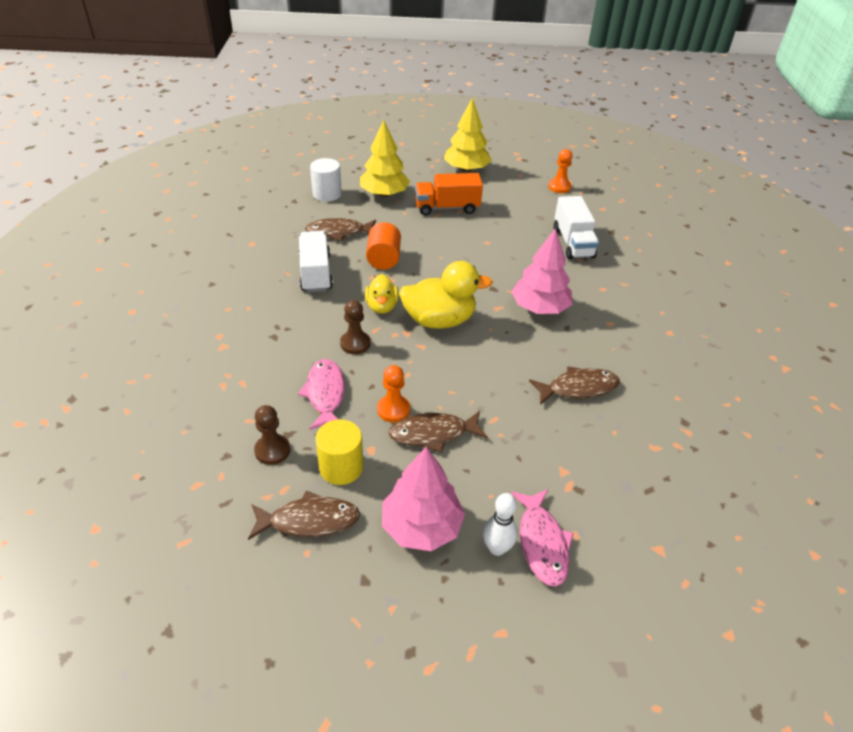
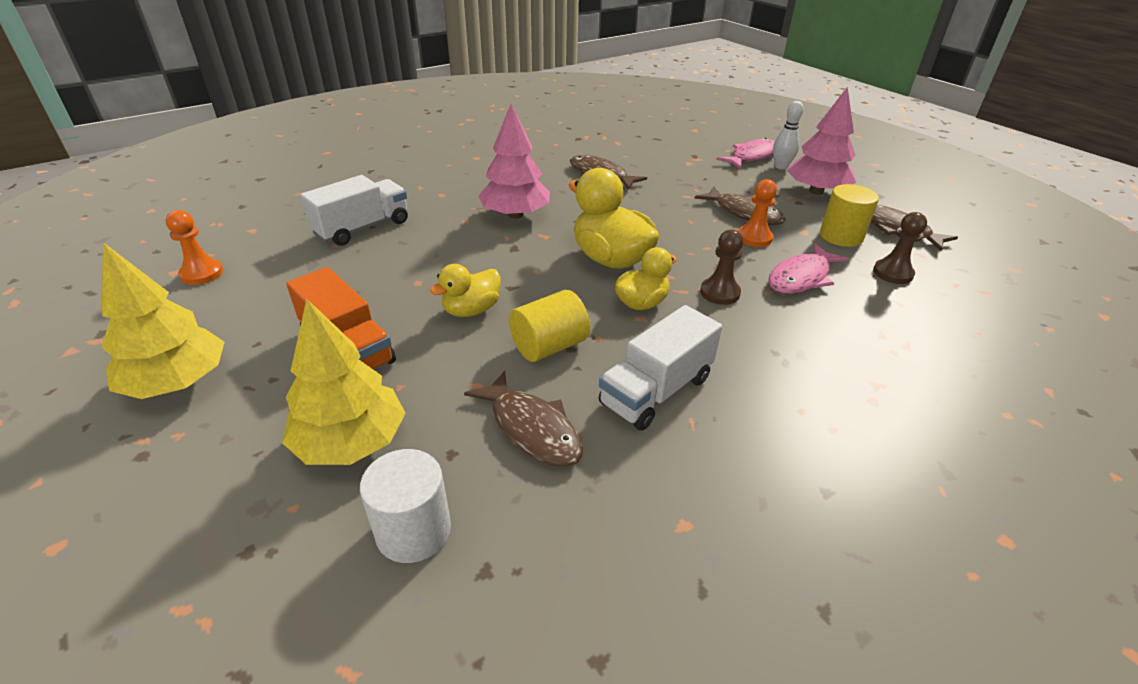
camera: 125 degrees left, 5 degrees down
(383, 259) = (549, 346): orange cylinder -> yellow cylinder
(441, 249) = (471, 310): none -> yellow duck

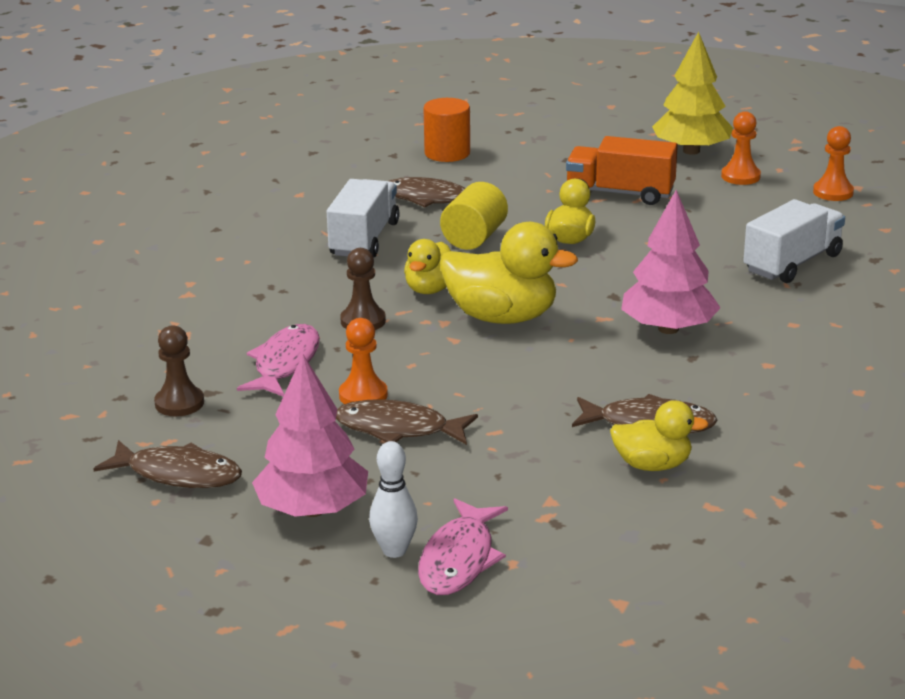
camera: 150 degrees right, 10 degrees down
(219, 323) = (740, 176): none -> orange pawn
(351, 442) = (534, 164): yellow tree -> none
(362, 228) = (792, 263): white truck -> white truck turned 150 degrees counterclockwise
(413, 530) = (447, 153): white cylinder -> orange cylinder
(623, 161) = (652, 465): none -> yellow duck
(841, 236) = (253, 436): yellow cylinder -> none

